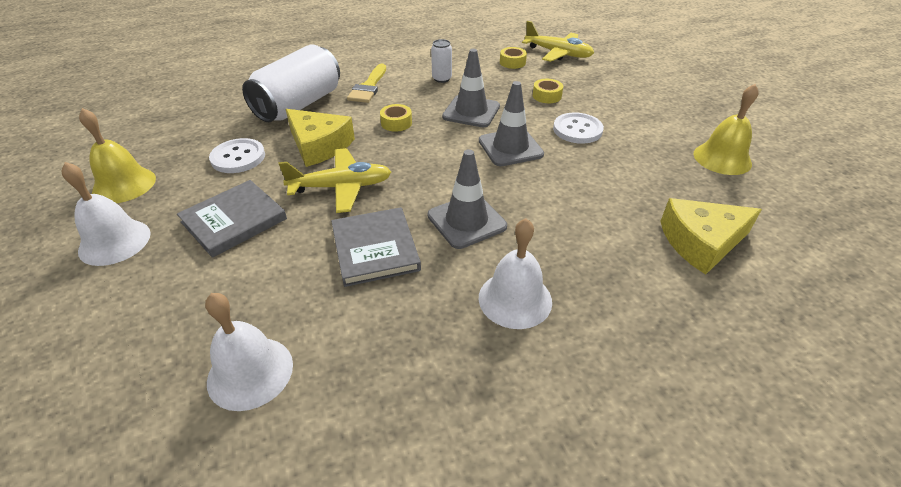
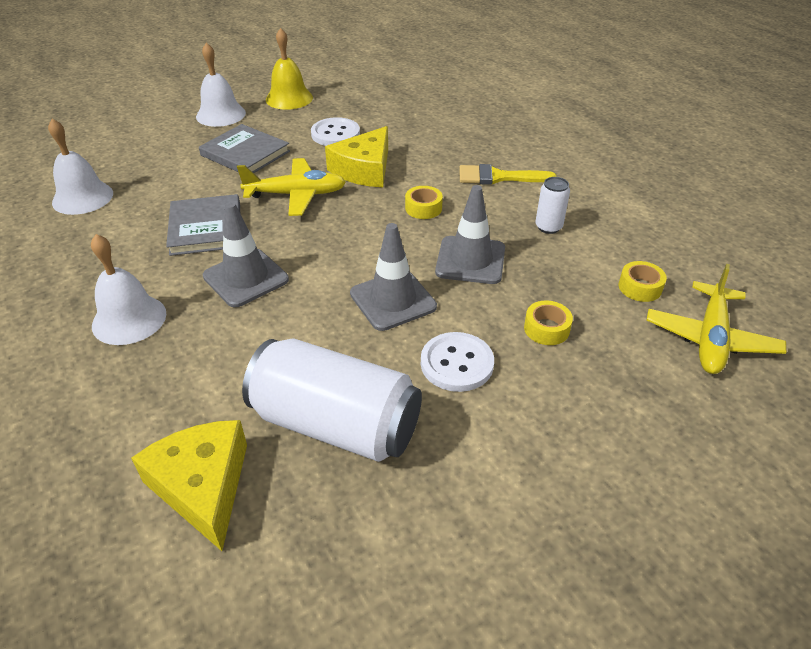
camera: 80 degrees right, 0 degrees up
(299, 105) = (439, 143): white can -> white can (336, 424)
(341, 187) = (296, 195): yellow plane -> yellow plane turned 75 degrees counterclockwise
(375, 249) = (206, 228): grey book -> grey book turned 75 degrees counterclockwise
(722, 158) = (419, 550): yellow bell -> none

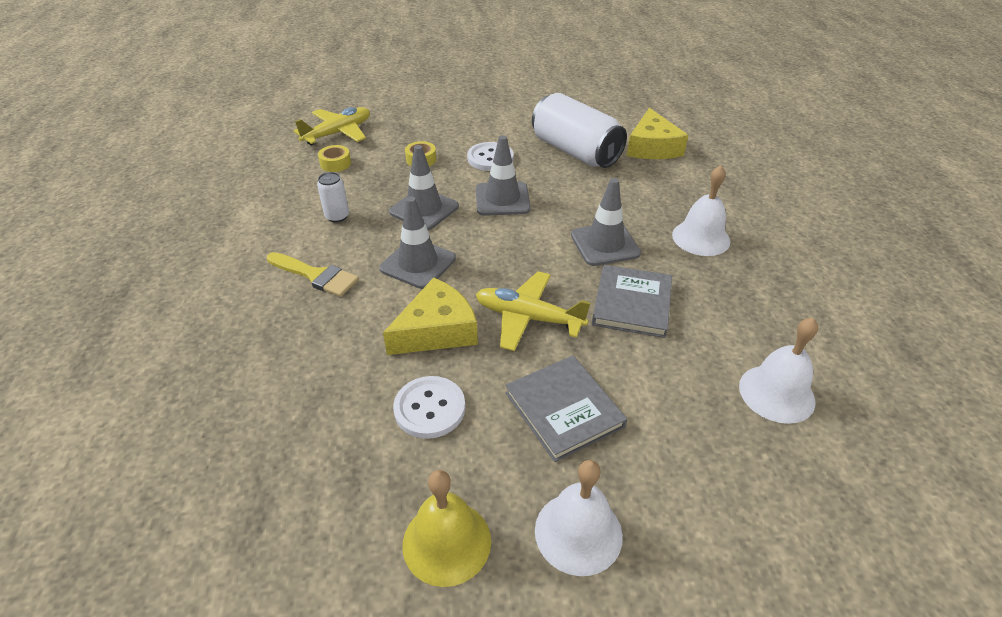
camera: 155 degrees left, 0 degrees up
(423, 208) = (418, 263): yellow tape -> grey traffic cone

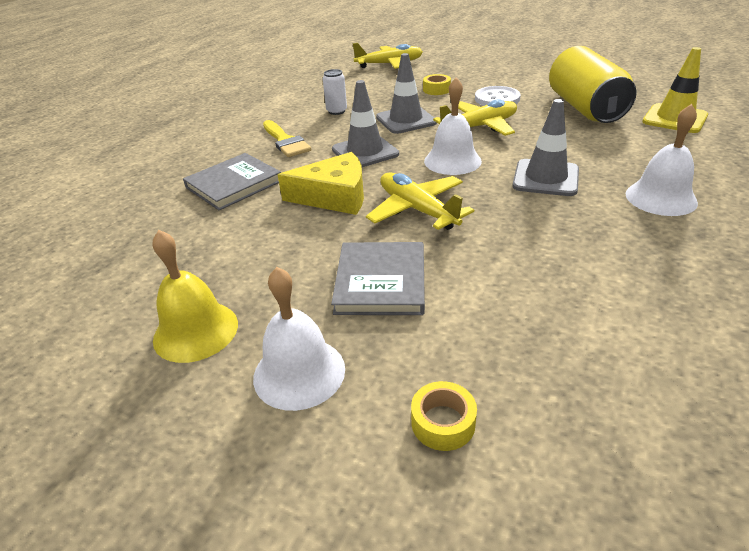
camera: 35 degrees right, 5 degrees down
(335, 163) = (368, 81): yellow tape -> yellow tape (443, 422)
(429, 408) = (276, 243): white button -> none
(502, 199) = (479, 127): grey traffic cone -> yellow plane
(575, 152) = (584, 108): white can -> yellow can
(632, 304) = (528, 227): grey book -> grey book (234, 184)
(652, 147) = (674, 119): yellow cheese -> yellow traffic cone
(776, 393) = (623, 351): white bell -> white bell (452, 161)

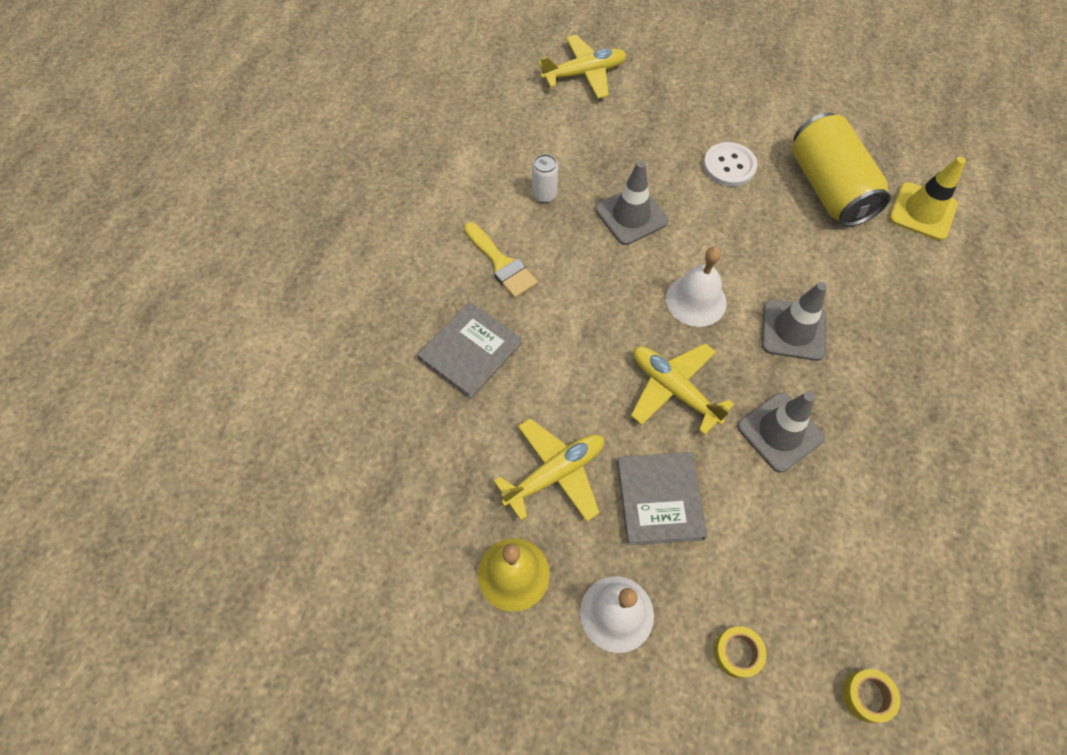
camera: 10 degrees left, 25 degrees up
(334, 196) = (585, 370): yellow cheese -> none
(365, 152) = (598, 284): grey traffic cone -> grey traffic cone (780, 432)
(436, 90) = (655, 143): yellow tape -> yellow tape (867, 696)
(479, 127) = (716, 230): yellow plane -> yellow plane (555, 473)
(661, 198) = (901, 360): white bell -> none

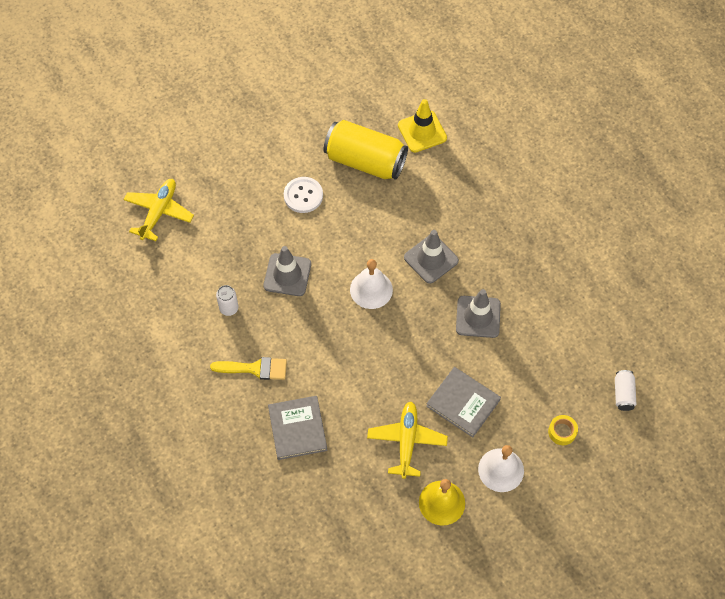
camera: 50 degrees left, 0 degrees up
(673, 389) = (412, 346): yellow plane -> none
(867, 696) = (623, 394): yellow tape -> white can

